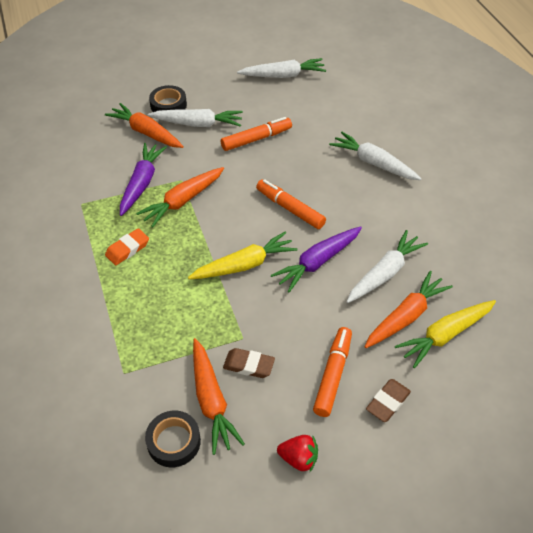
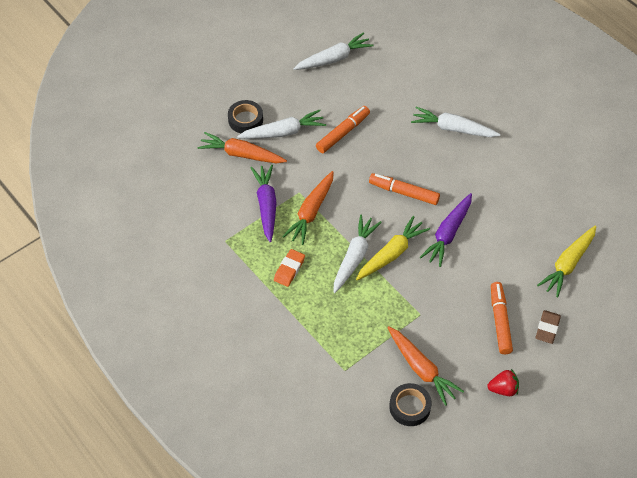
camera: 20 degrees left, 5 degrees up
(249, 365) = (435, 334): brown eraser -> none
(384, 273) = (503, 227): white carrot -> white carrot (354, 257)
(405, 316) = (533, 258): orange carrot -> none

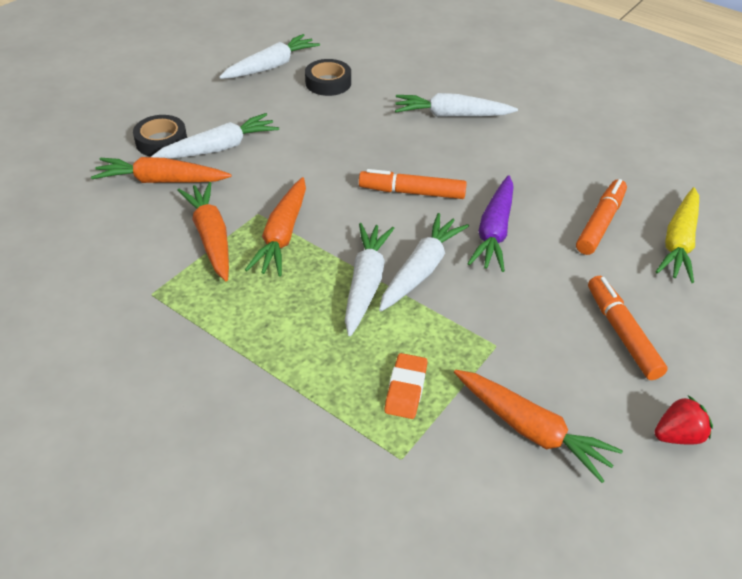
camera: 15 degrees left, 10 degrees down
(266, 206) = (211, 237): purple carrot -> orange carrot
(289, 269) = (266, 317): orange eraser -> orange eraser (406, 389)
(342, 133) = (304, 138): orange marker -> orange marker (600, 223)
(391, 254) = (421, 270): yellow carrot -> white carrot
(409, 407) = (537, 500): black tape -> black tape (328, 83)
(547, 328) = (696, 331): brown eraser -> none

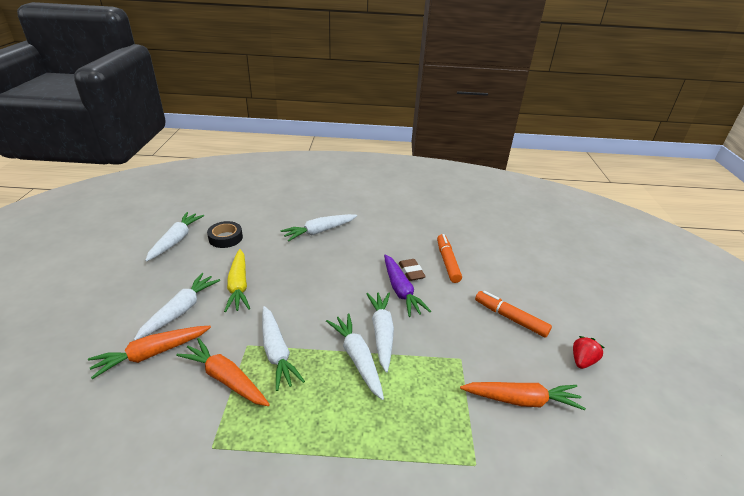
camera: 35 degrees left, 10 degrees down
(161, 141) = (129, 324): black tape -> none
(282, 235) = (276, 352): orange carrot -> white carrot
(406, 389) = (438, 416): orange eraser -> none
(412, 192) = (336, 287): orange marker -> none
(531, 215) = (411, 272): none -> brown eraser
(679, 242) = (490, 256): yellow carrot -> yellow carrot (239, 286)

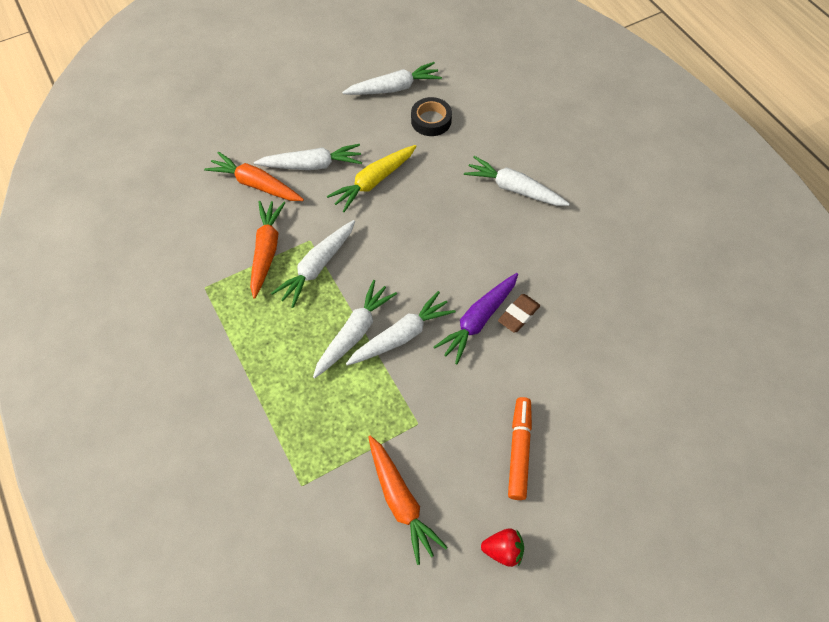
camera: 60 degrees right, 25 degrees up
(447, 262) = (569, 343): orange marker -> none

